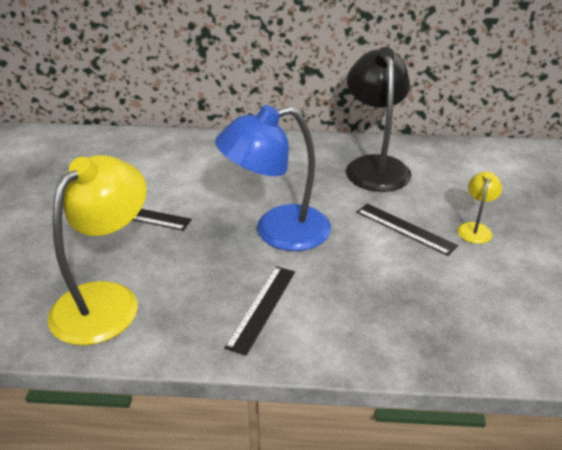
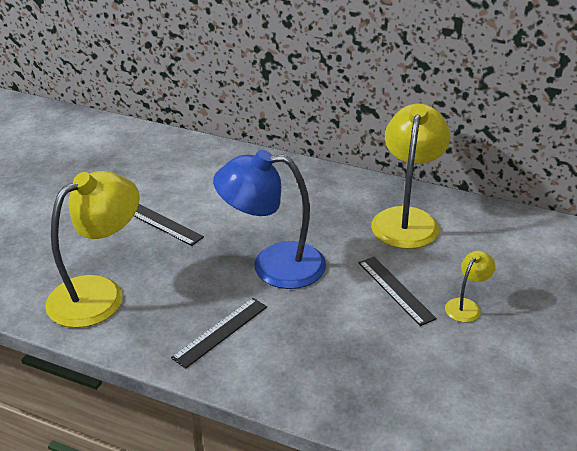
camera: 20 degrees right, 0 degrees up
(375, 166) = (407, 219): black lamp -> yellow lamp

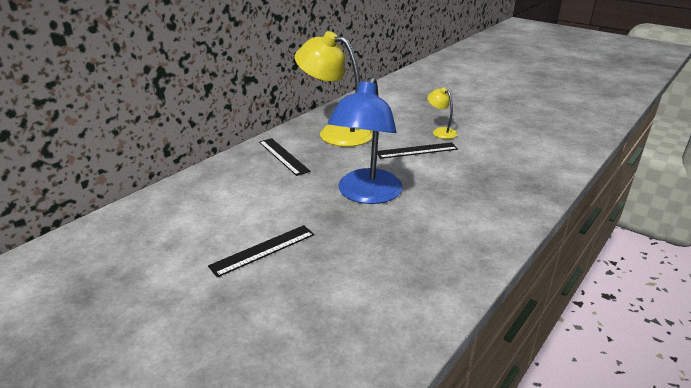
camera: 75 degrees left, 5 degrees down
(99, 293) = (367, 306): yellow lamp -> none
(221, 332) = (447, 232): black ruler -> black ruler (283, 156)

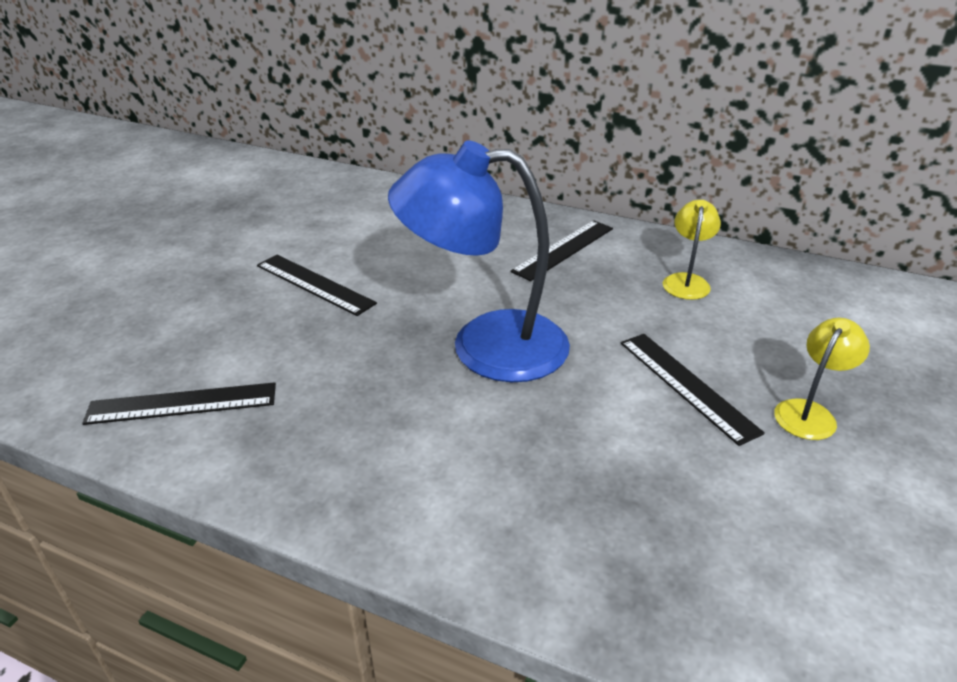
camera: 75 degrees right, 5 degrees up
(336, 132) = (686, 281): yellow lamp -> yellow lamp, size x0.46
(382, 315) = (182, 403): none -> black ruler

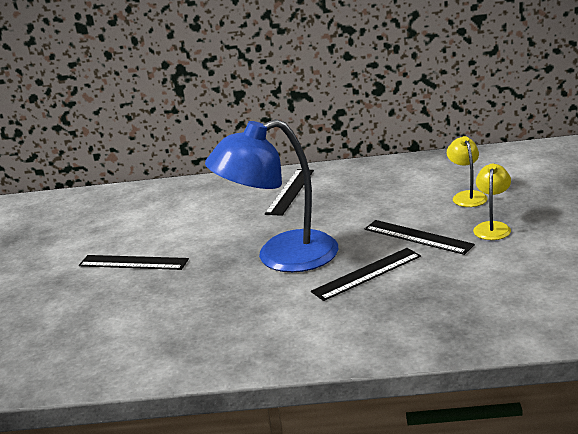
camera: 20 degrees left, 10 degrees down
(182, 403) = (107, 350): black ruler -> black ruler (366, 274)
(686, 281) = (381, 185): yellow lamp -> yellow lamp (467, 196)

